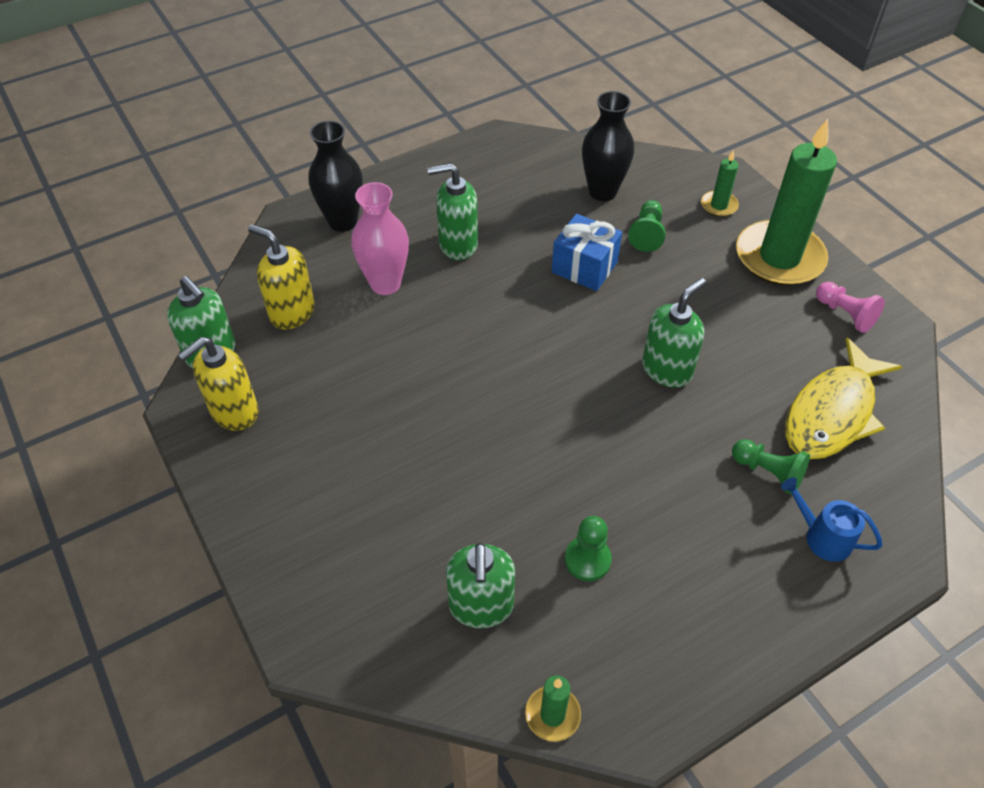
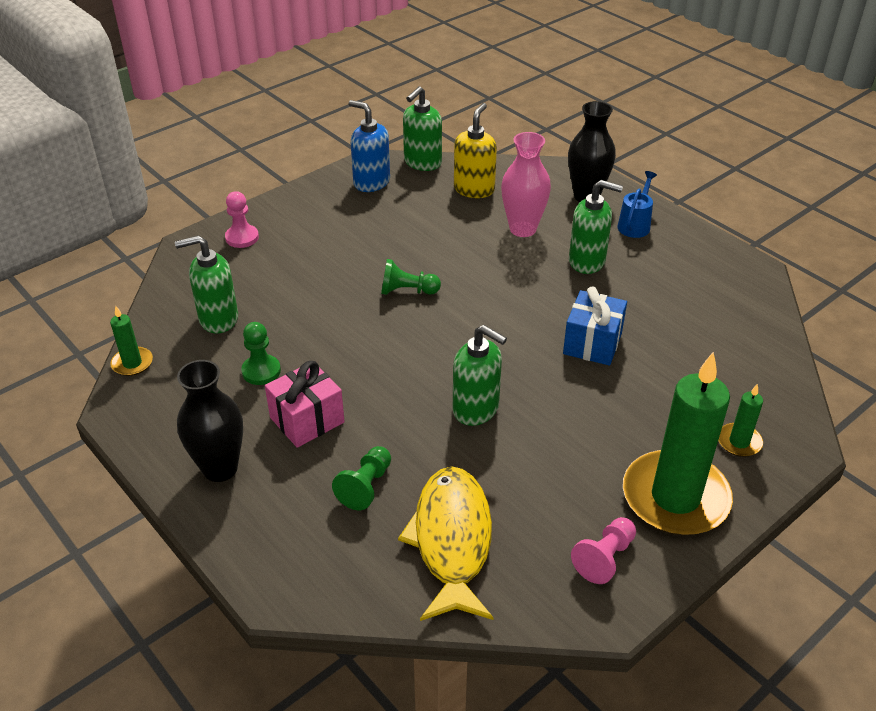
camera: 80 degrees right, 10 degrees down
(234, 412) = (371, 182): yellow soap dispenser -> blue soap dispenser
(309, 573) = (242, 237): none -> pink pawn
(457, 245) = (587, 261): green soap dispenser -> green soap dispenser turned 120 degrees clockwise
(602, 192) = (711, 347): black vase -> black vase (220, 468)
(647, 234) = (662, 385): green pawn -> green pawn (407, 291)
(672, 517) = (307, 420): none -> pink gift
(822, 537) = (296, 527): blue watering can -> blue watering can (635, 225)
(832, 413) = (452, 540): yellow fish -> yellow fish turned 60 degrees clockwise

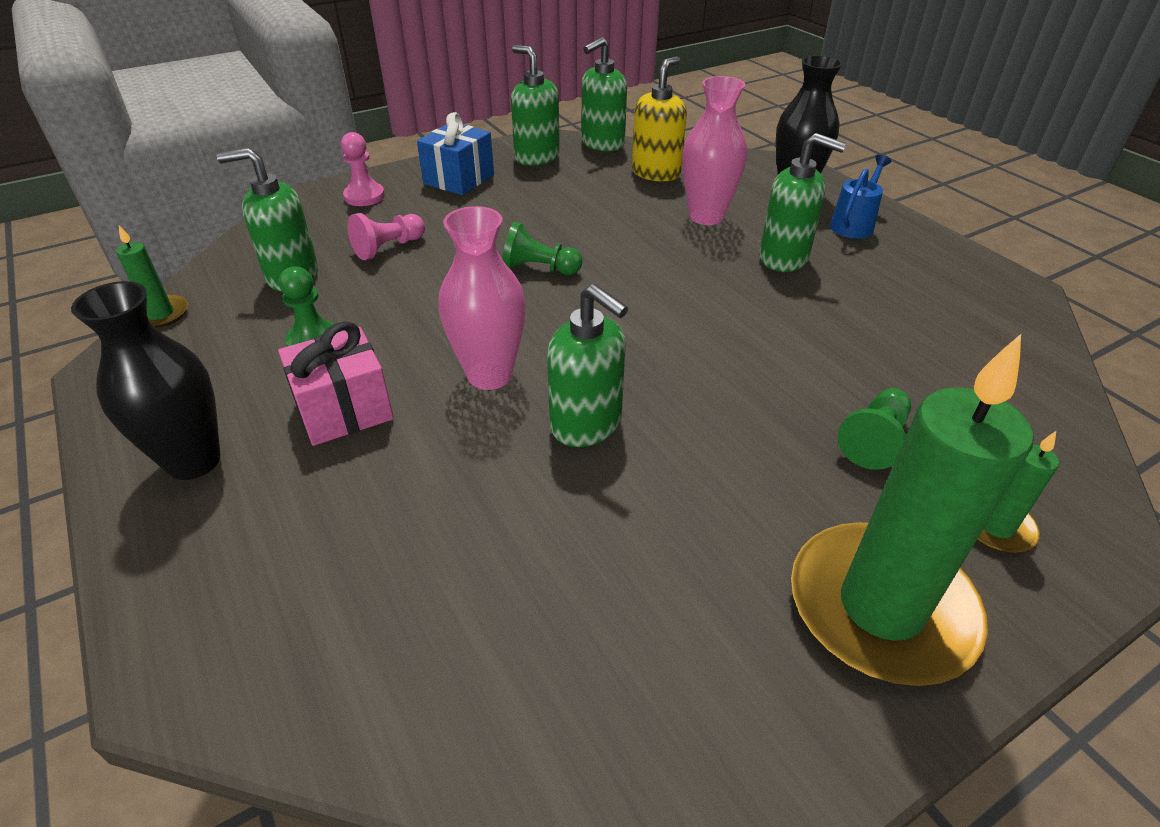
camera: 10 degrees right, 0 degrees up
(366, 486) = (386, 516): green pawn -> green pawn (874, 440)
(371, 182) = (536, 157): blue soap dispenser -> green soap dispenser
(399, 382) = (489, 375): none -> pink vase
(452, 540) = (487, 627): yellow fish -> none
(592, 343) = (775, 356): blue gift -> blue gift (459, 179)
(604, 558) = (741, 703): pink pawn -> pink pawn (388, 248)

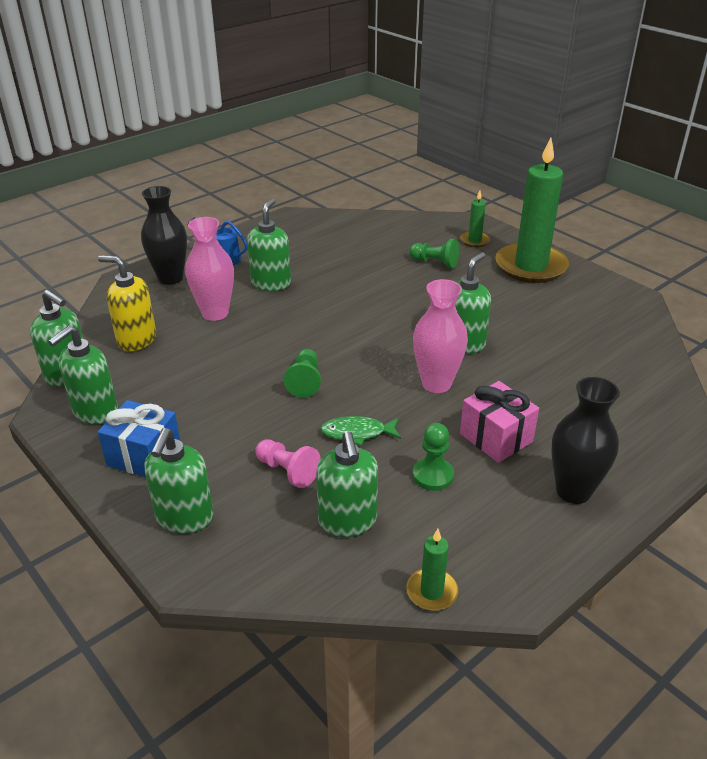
camera: 100 degrees left, 5 degrees down
(364, 196) = (184, 518): pink pawn -> green soap dispenser
(422, 296) = (357, 433): none -> green fish

